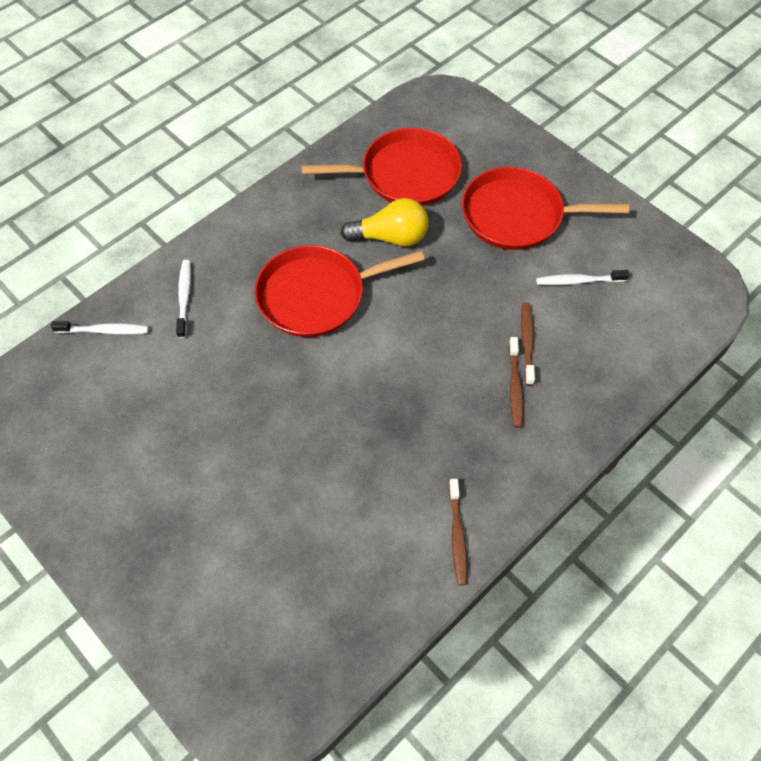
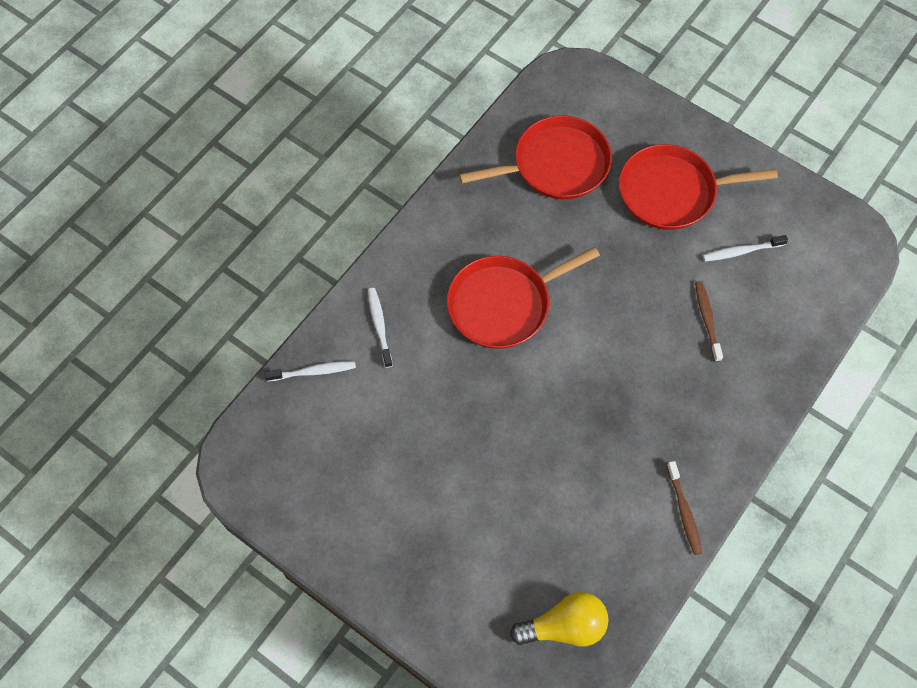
camera: 10 degrees left, 5 degrees up
(391, 237) = (558, 233): yellow light bulb -> yellow light bulb (564, 626)
(515, 387) = (705, 365): brown toothbrush -> none

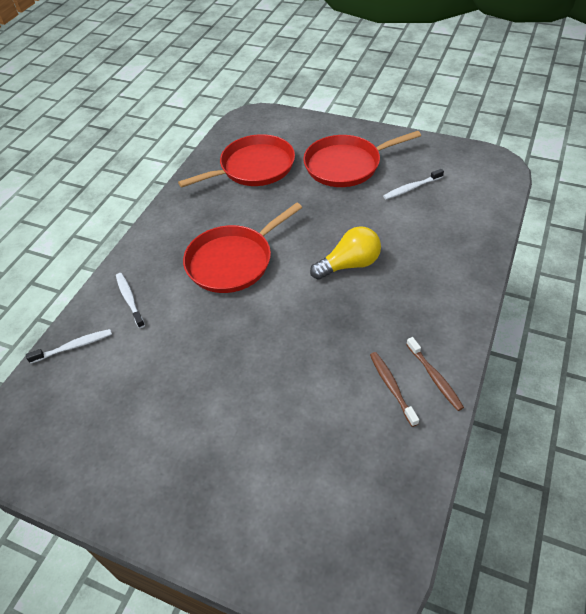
camera: 10 degrees left, 15 degrees down
(564, 626) = (356, 510): yellow light bulb -> yellow light bulb (349, 264)
(707, 320) = (401, 235): brown toothbrush -> brown toothbrush (391, 387)

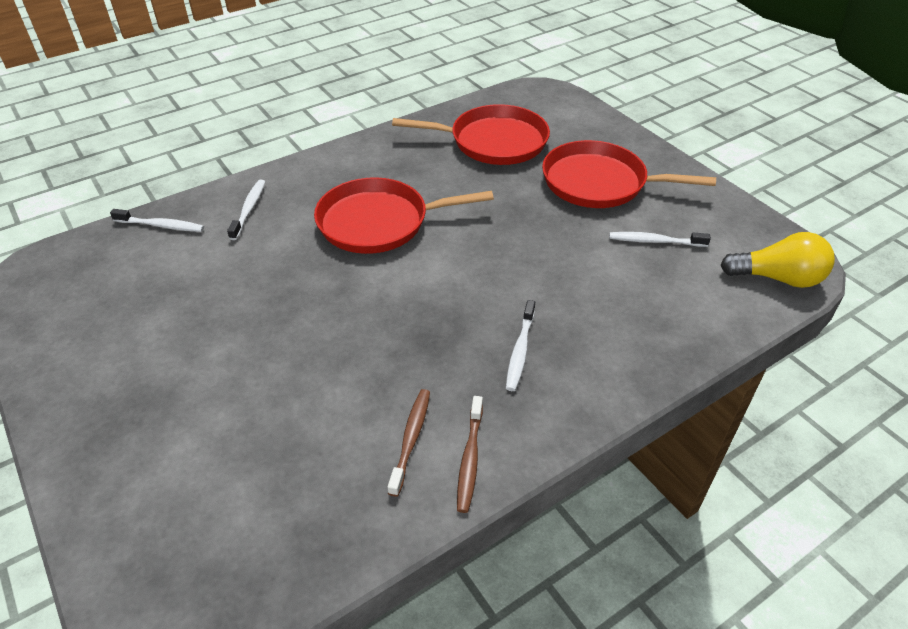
camera: 30 degrees right, 5 degrees down
(349, 264) = (497, 286): yellow light bulb -> yellow light bulb (778, 278)
(401, 297) = (520, 351): none -> white toothbrush

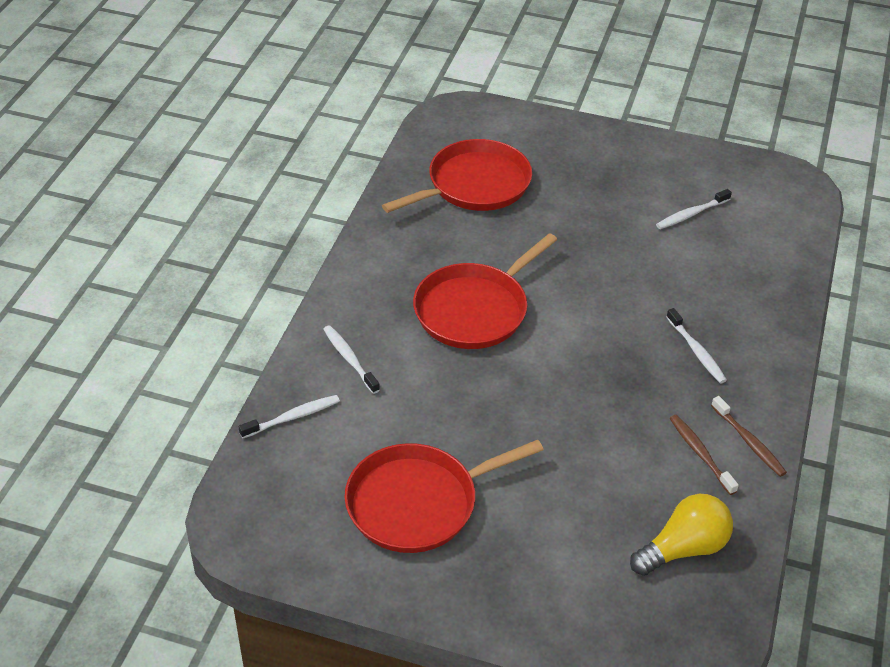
camera: 40 degrees left, 0 degrees up
(599, 183) = (600, 182): red pan -> red pan (418, 502)
(778, 278) = (795, 201): yellow light bulb -> yellow light bulb (683, 548)

